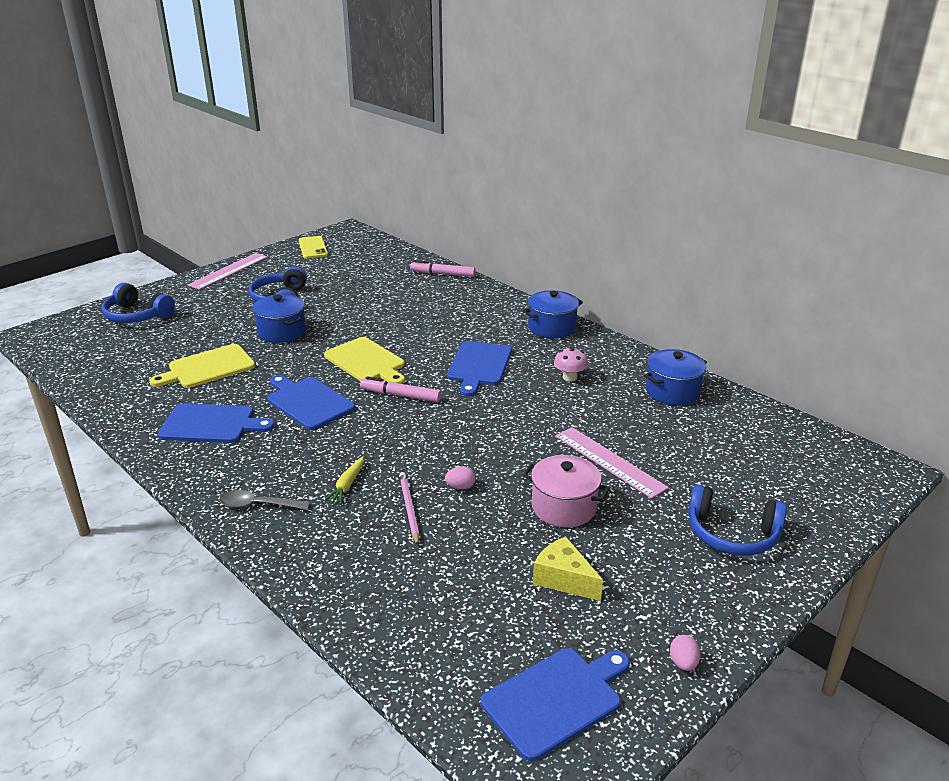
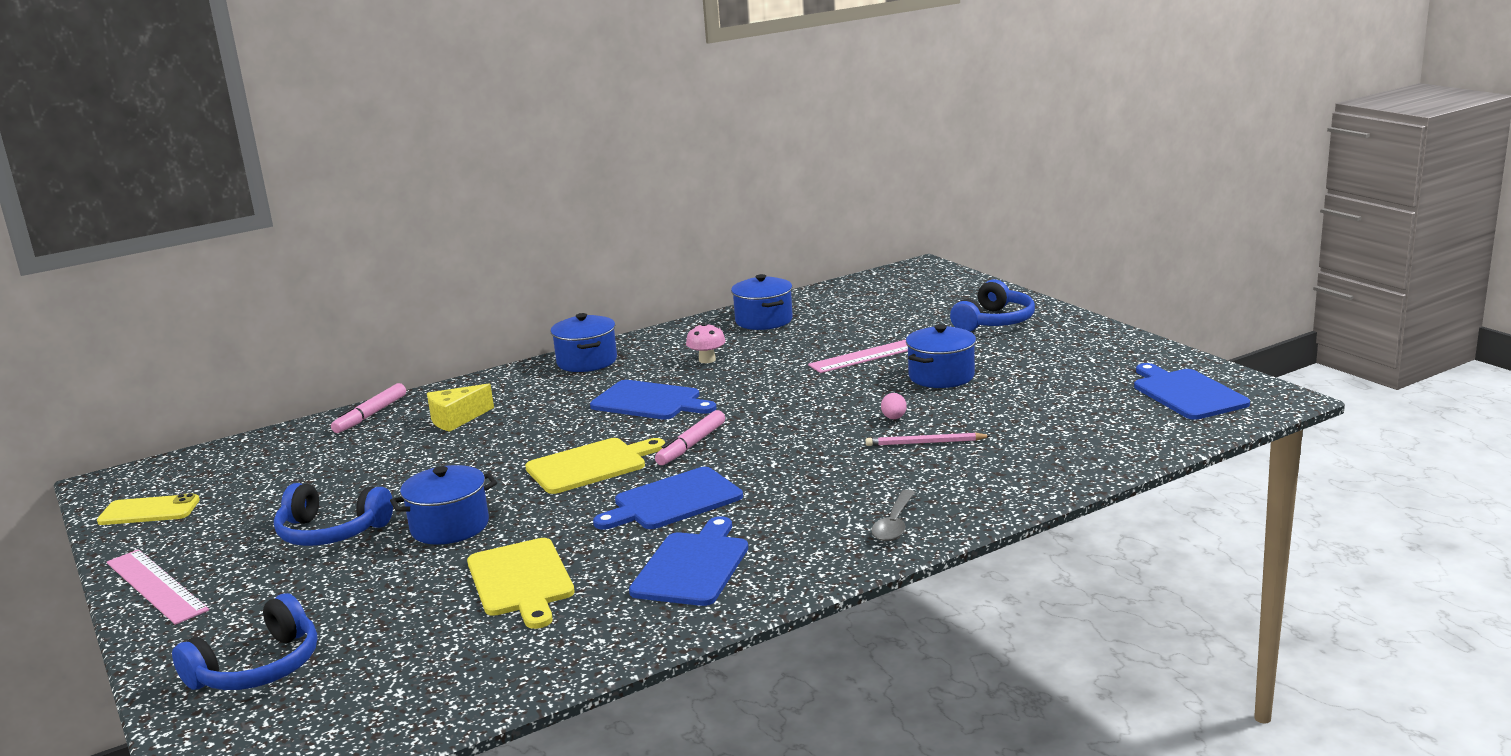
camera: 75 degrees left, 10 degrees down
(347, 485) = (871, 474): yellow carrot -> none
(564, 507) = (941, 376): pink pot -> blue pot
(564, 579) = (1044, 382): yellow cheese -> yellow cheese (456, 419)
(683, 663) = (1144, 351): pink egg -> none

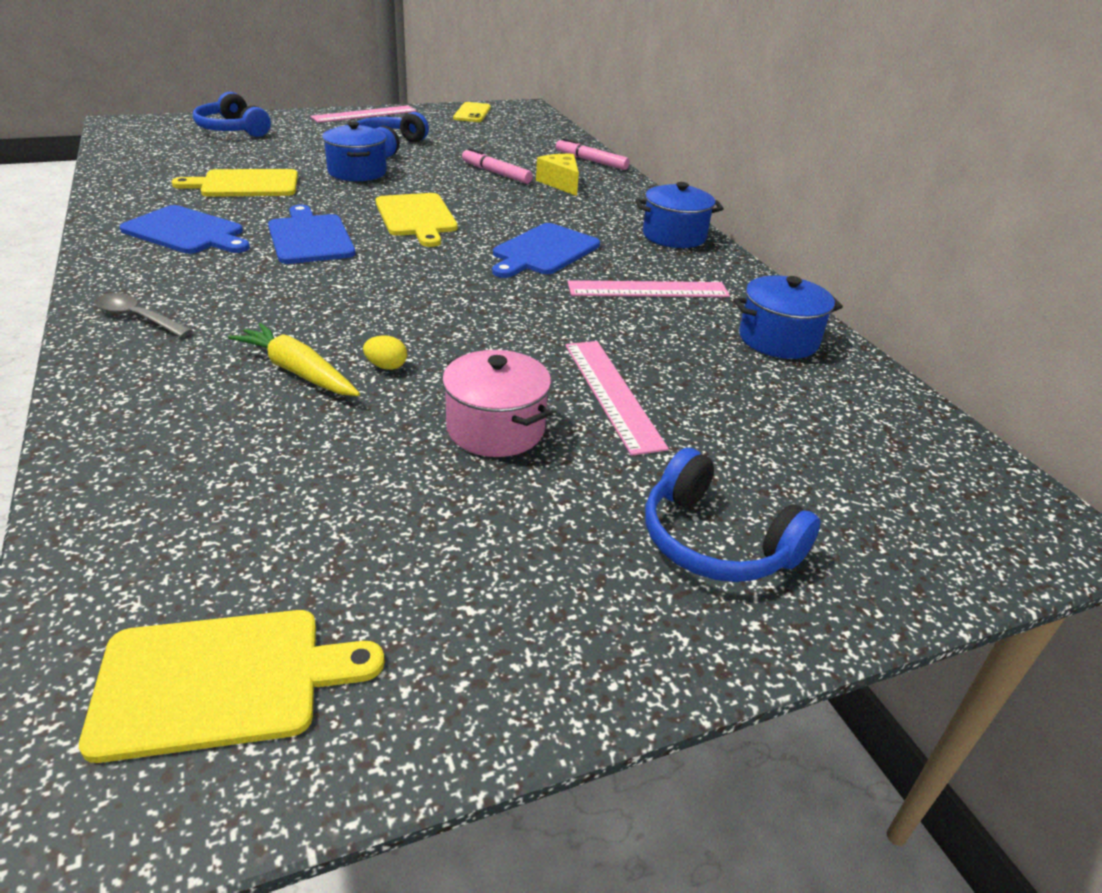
camera: 95 degrees right, 15 degrees up
(691, 445) = (419, 257): pink marker -> pink marker (496, 173)
(707, 360) = (648, 290): pink mushroom -> pink ruler
(894, 418) = (386, 366): pink egg -> yellow egg
(925, 443) = (298, 371): pink pencil -> yellow carrot
(941, 376) = (495, 428): blue pot -> pink pot
(1187, 393) = (221, 681): blue cutting board -> yellow cutting board

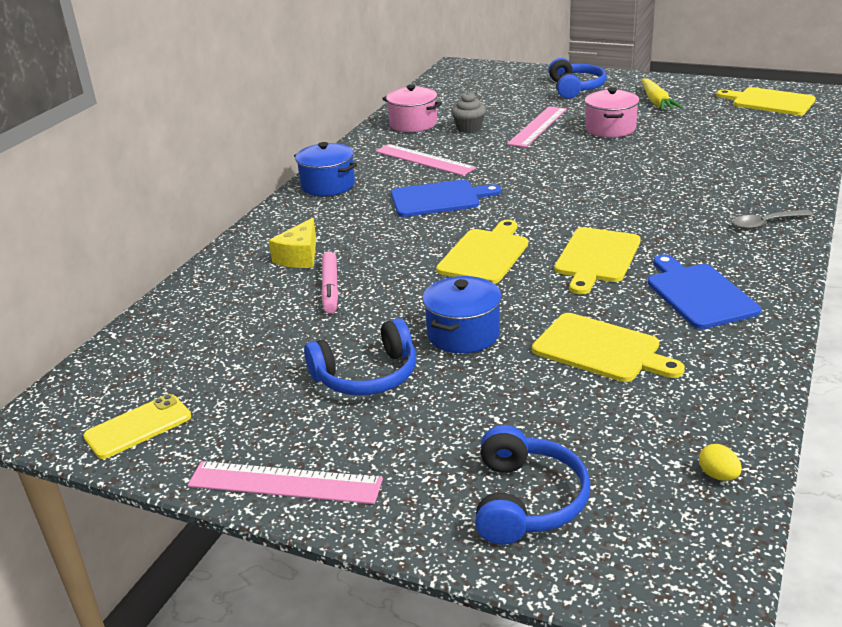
camera: 130 degrees left, 5 degrees down
(137, 318) = (766, 224): grey spoon -> grey spoon turned 90 degrees clockwise
(298, 371) = (683, 170): yellow carrot -> yellow carrot (656, 102)
(310, 238) = (596, 258): blue cutting board -> yellow cutting board
(386, 366) = (633, 161): yellow egg -> yellow egg (718, 475)
(591, 161) = (210, 277): pink marker -> none
(696, 356) = (469, 128): none -> grey cupcake
(778, 339) = (413, 124): blue pot -> pink pot

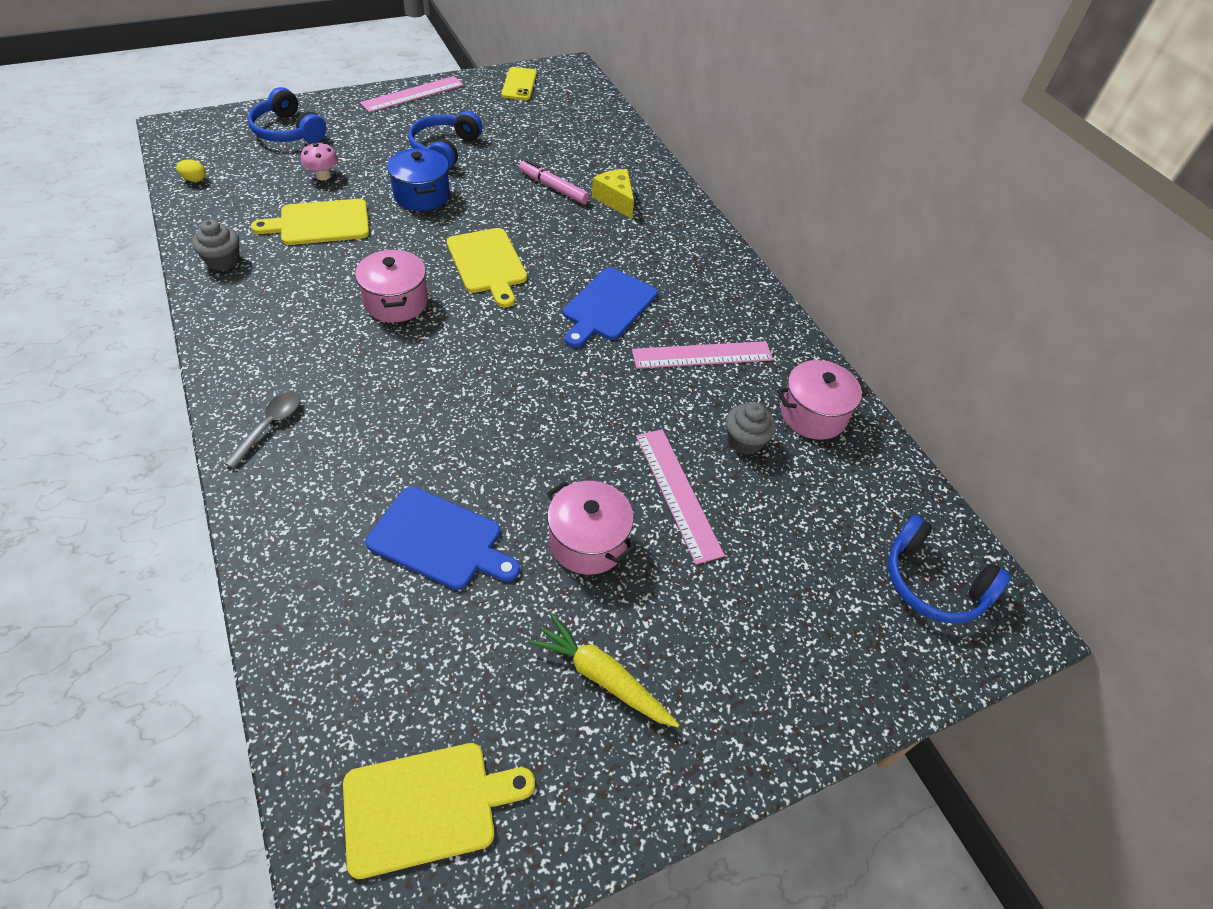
camera: 125 degrees right, 20 degrees up
(328, 185) = (723, 275): blue pot -> none
(545, 405) = (323, 176): none -> pink mushroom
(575, 88) = (761, 651): blue headphones -> blue headphones (933, 583)
(596, 258) = (396, 302): yellow cutting board -> pink pot
(699, 294) = (282, 301): blue cutting board -> blue cutting board (439, 540)
(737, 352) = (223, 261): none -> grey cupcake

